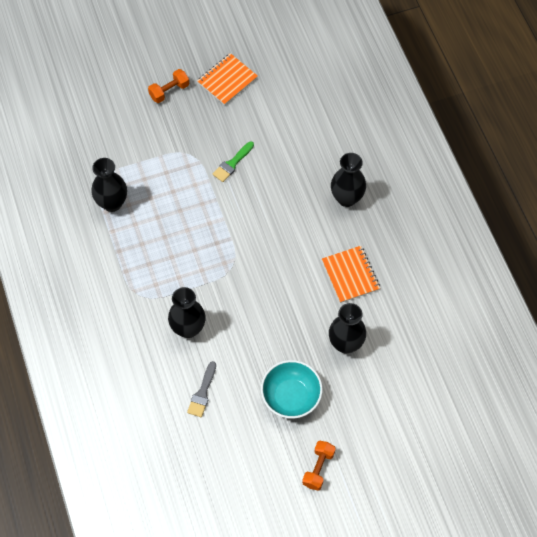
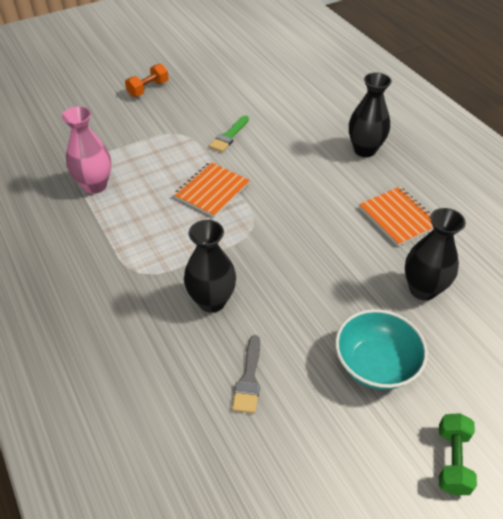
camera: 10 degrees left, 15 degrees down
(112, 203) = (95, 185): black vase -> pink vase
(227, 80) = (207, 75): orange notebook -> orange notebook (212, 191)
(318, 468) = (452, 460): orange dumbbell -> green dumbbell

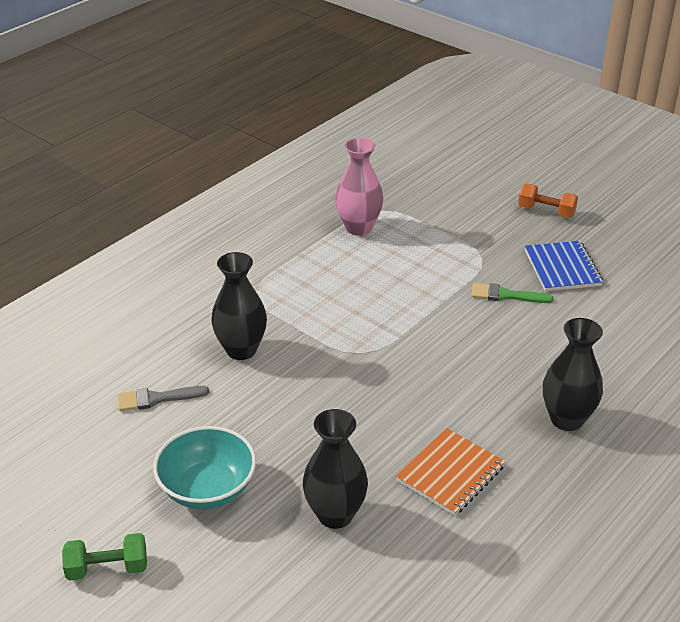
camera: 70 degrees right, 10 degrees down
(212, 191) = (401, 308): orange notebook -> none
(215, 103) = (562, 268): none -> blue notebook

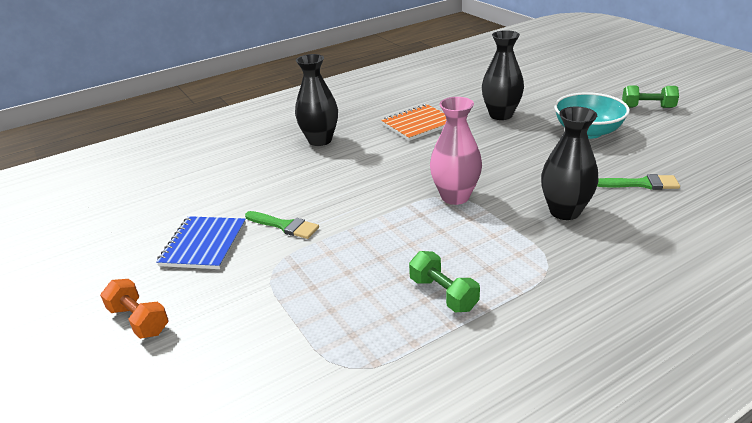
camera: 160 degrees left, 5 degrees down
(157, 399) = (641, 184): grey brush -> green brush
(335, 260) = (443, 294): none -> green dumbbell
(358, 228) = (393, 339): pink vase -> pink vase (455, 197)

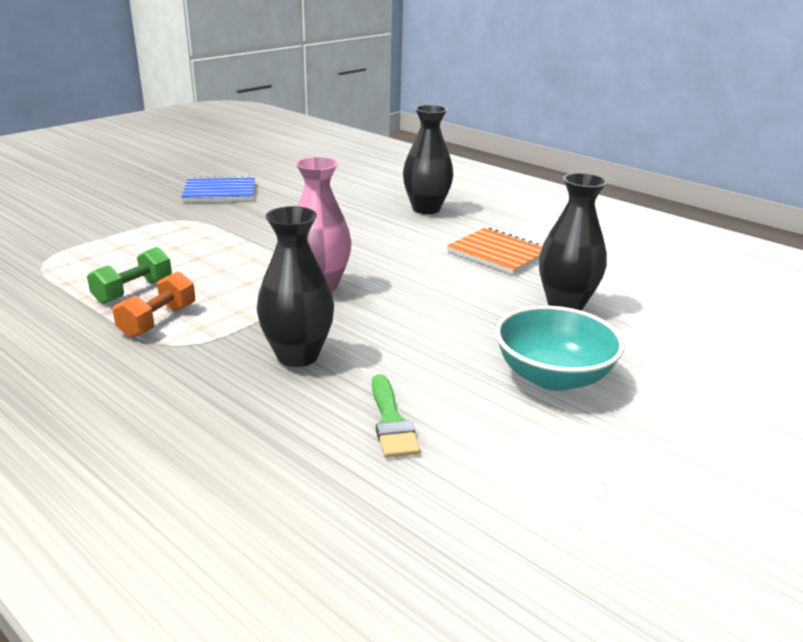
camera: 70 degrees right, 5 degrees down
(139, 320) = (122, 189): orange dumbbell -> orange dumbbell (158, 321)
(284, 226) = (250, 215): green brush -> none
(647, 107) = (708, 446): green dumbbell -> none

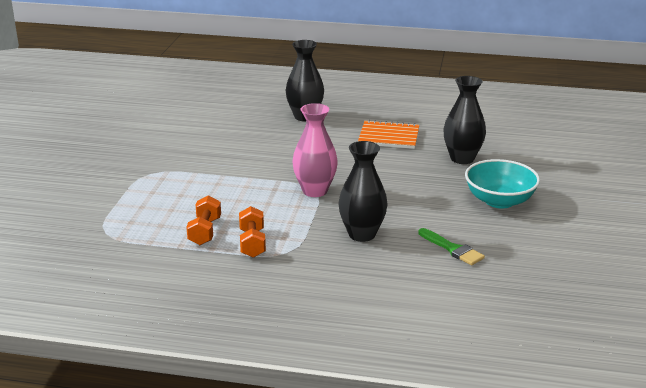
camera: 30 degrees left, 0 degrees up
(133, 291) = (205, 231): green dumbbell -> orange dumbbell
(220, 192) = (140, 144): blue notebook -> none

